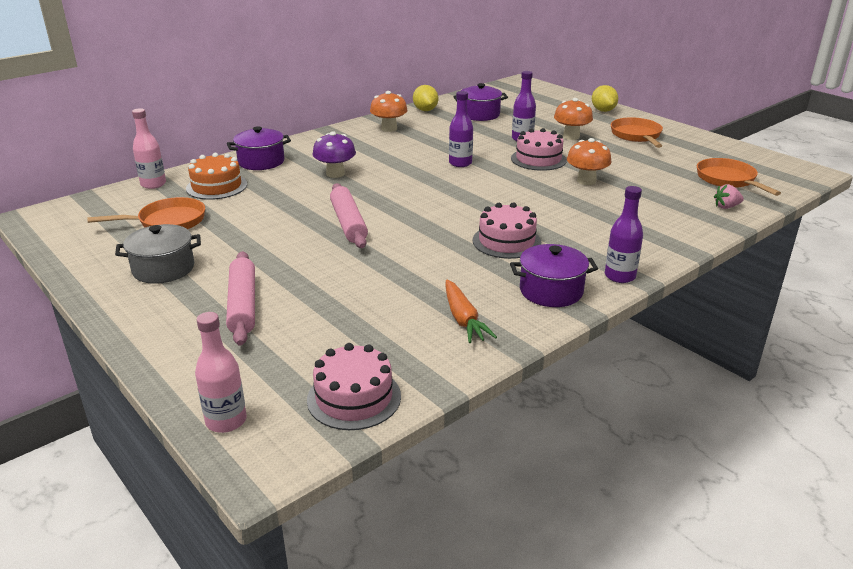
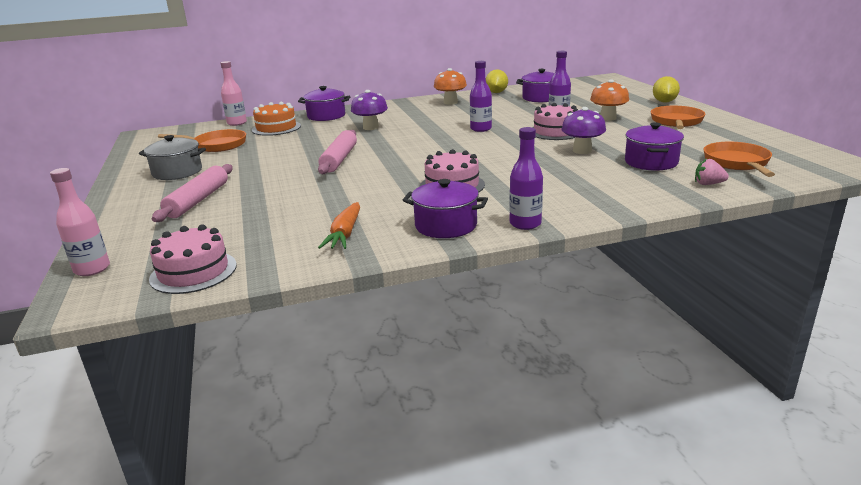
camera: 25 degrees right, 5 degrees down
(586, 181) = (582, 151): orange mushroom -> purple mushroom
(659, 188) = (651, 162): none -> purple pot

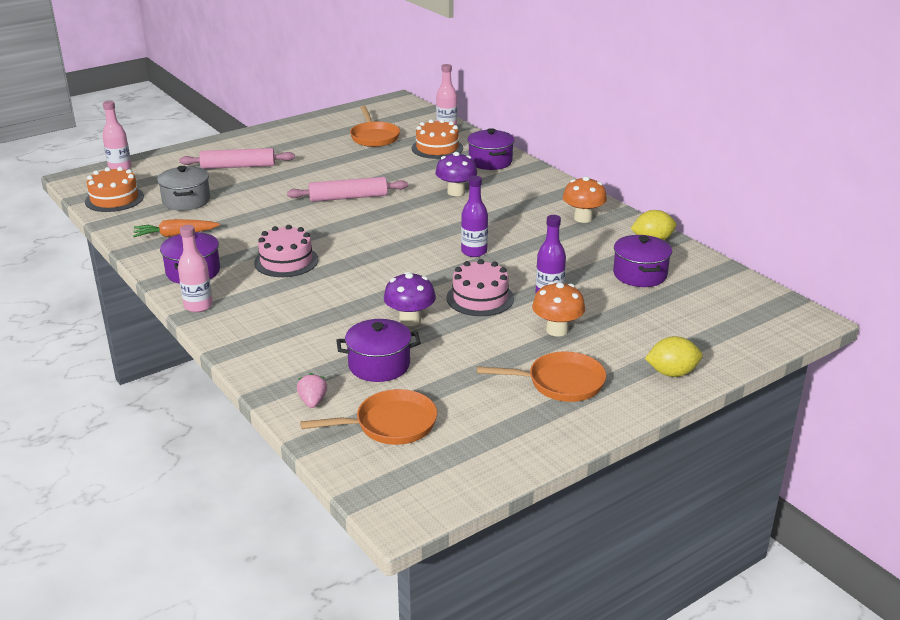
camera: 70 degrees right, 5 degrees up
(177, 172) = (300, 141): grey pot -> grey pot (186, 201)
(193, 272) = (114, 199): pink cake -> orange cake
(525, 224) = (198, 306): purple bottle -> pink bottle

